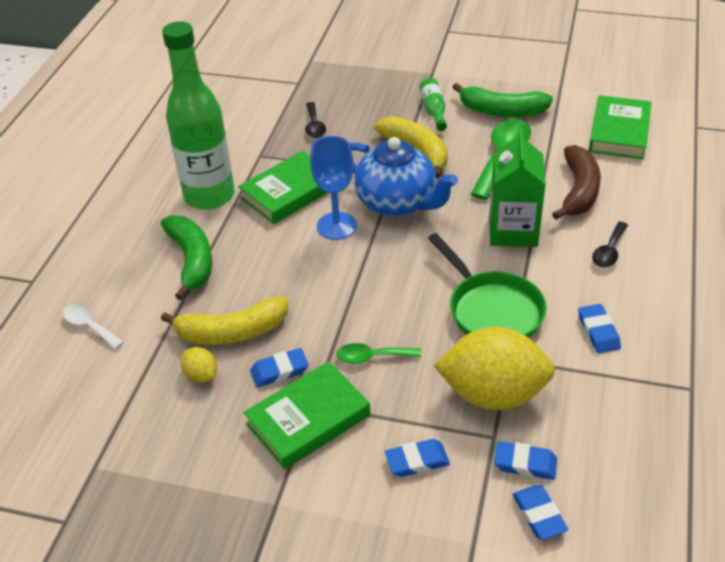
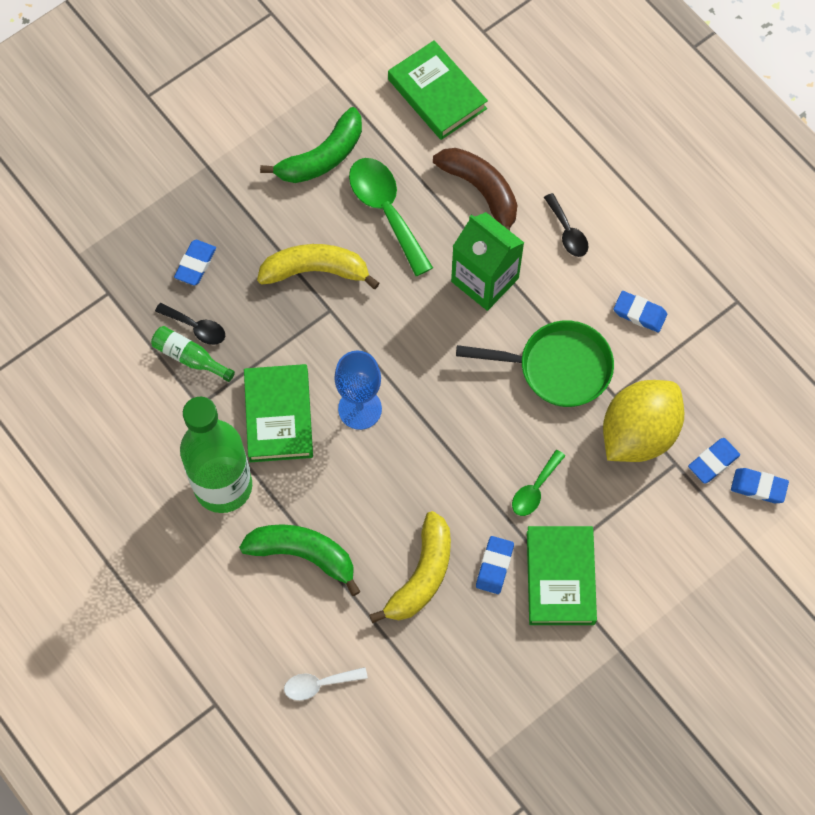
camera: 55 degrees left, 25 degrees up
(201, 375) = (451, 627): yellow lemon -> none
(397, 202) = (371, 339): blue teapot -> none
(417, 461) = (656, 530): blue eraser -> blue eraser (195, 264)
(434, 110) = (268, 210): green bottle -> green bottle (190, 357)

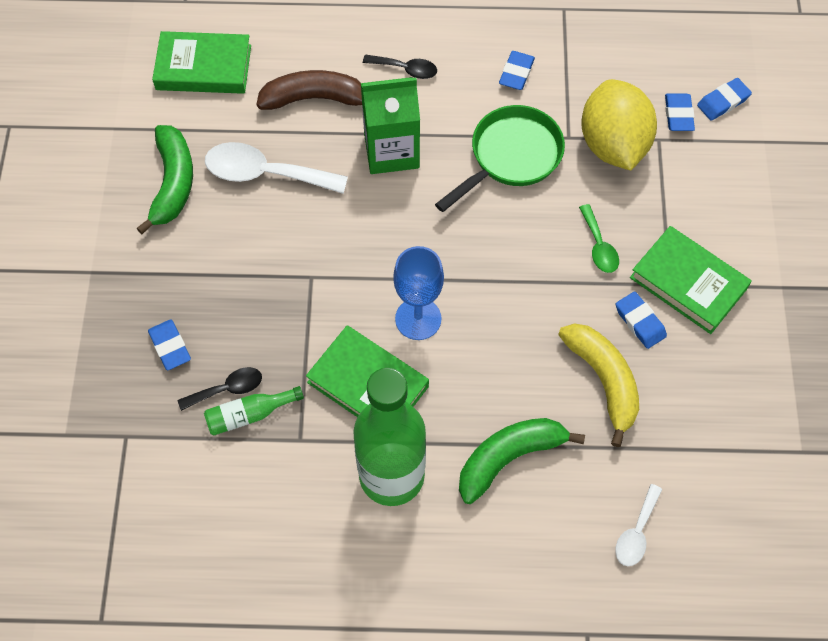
camera: 50 degrees left, 5 degrees down
(315, 270) = (266, 261): yellow banana -> none
(386, 210) = (265, 173): green spoon -> white spoon
(639, 313) = (516, 73): blue eraser -> blue eraser turned 45 degrees counterclockwise

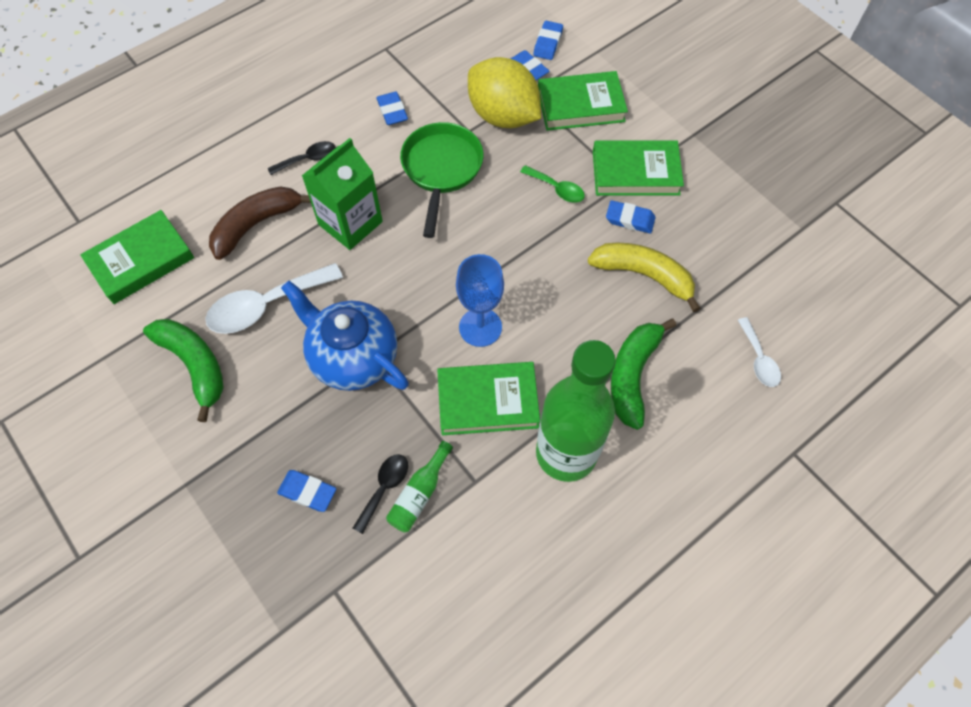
camera: 40 degrees left, 0 degrees up
(294, 266) = (353, 357): none -> blue teapot
(697, 184) = (580, 105): none -> green book

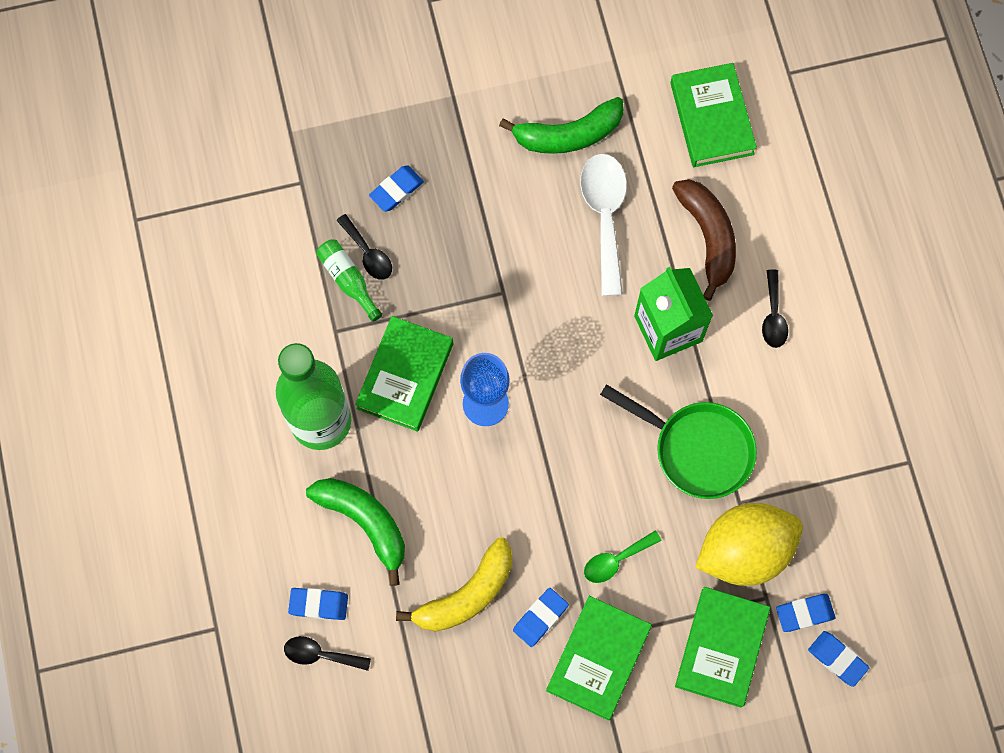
camera: 115 degrees right, 10 degrees up
(353, 357) = (509, 274): blue teapot -> none
(392, 111) = (805, 430): blue eraser -> blue eraser (318, 604)
(758, 359) = (320, 654): white spoon -> black spoon

